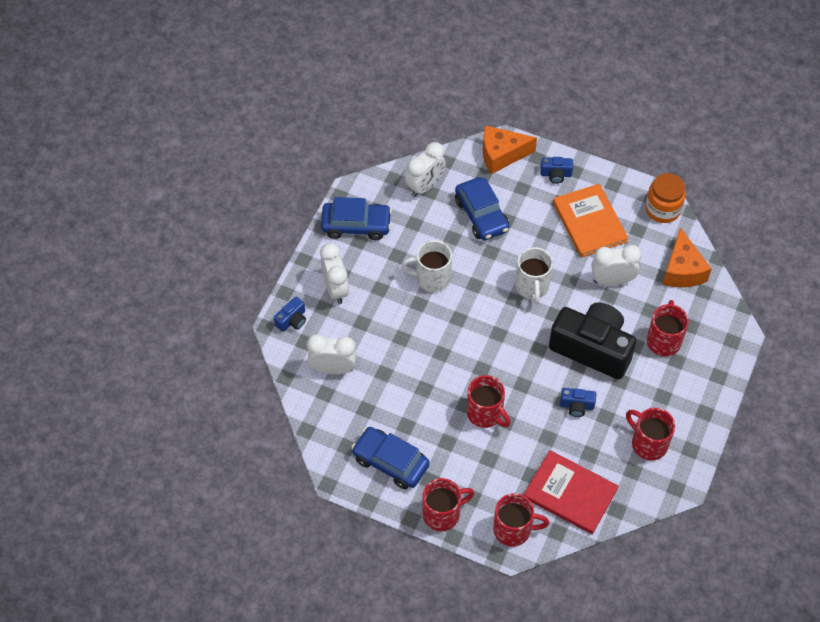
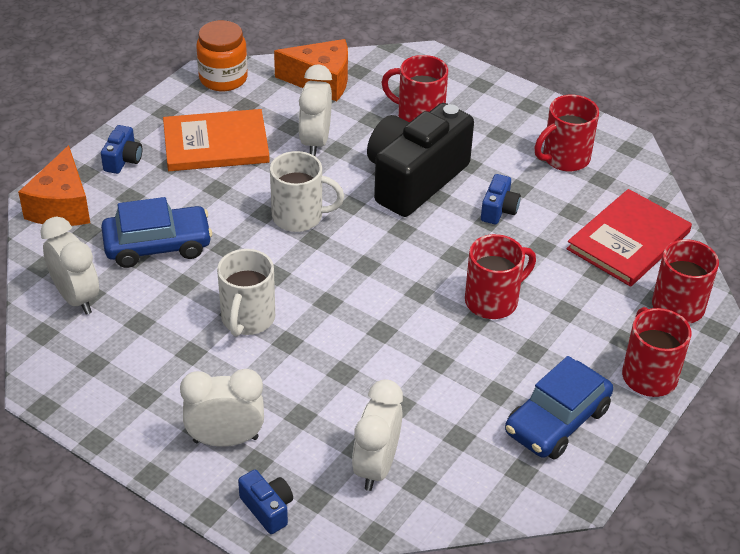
camera: 80 degrees left, 15 degrees down
(356, 225) = (112, 393): blue car -> none

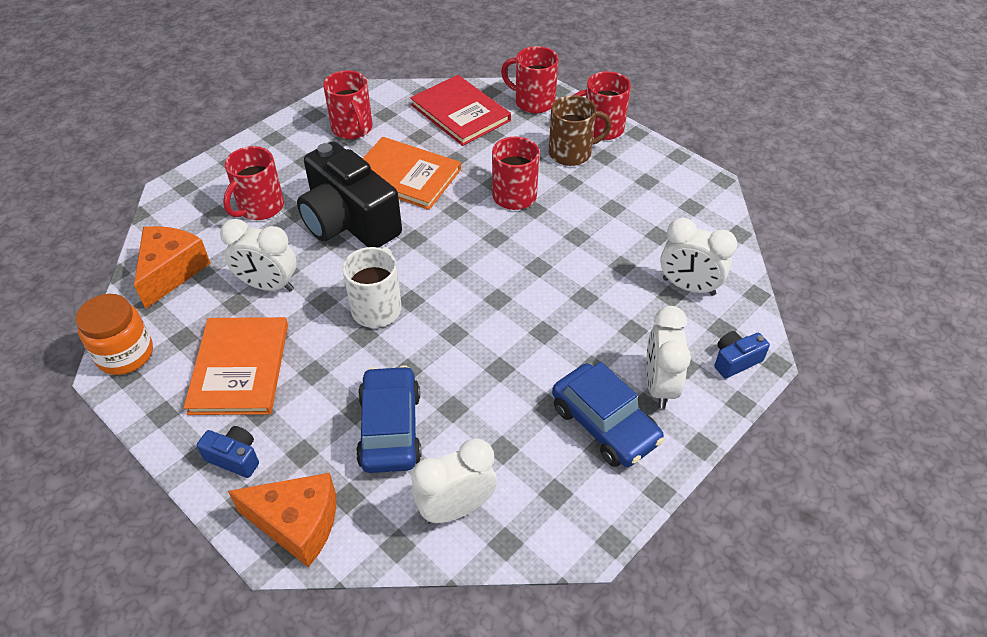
camera: 80 degrees left, 5 degrees up
(247, 319) = (510, 359): white mug -> none
(499, 210) = (405, 175): blue camera -> orange book
(557, 421) = (643, 180): blue car -> blue car (604, 424)
(587, 348) = (571, 153): none -> brown mug

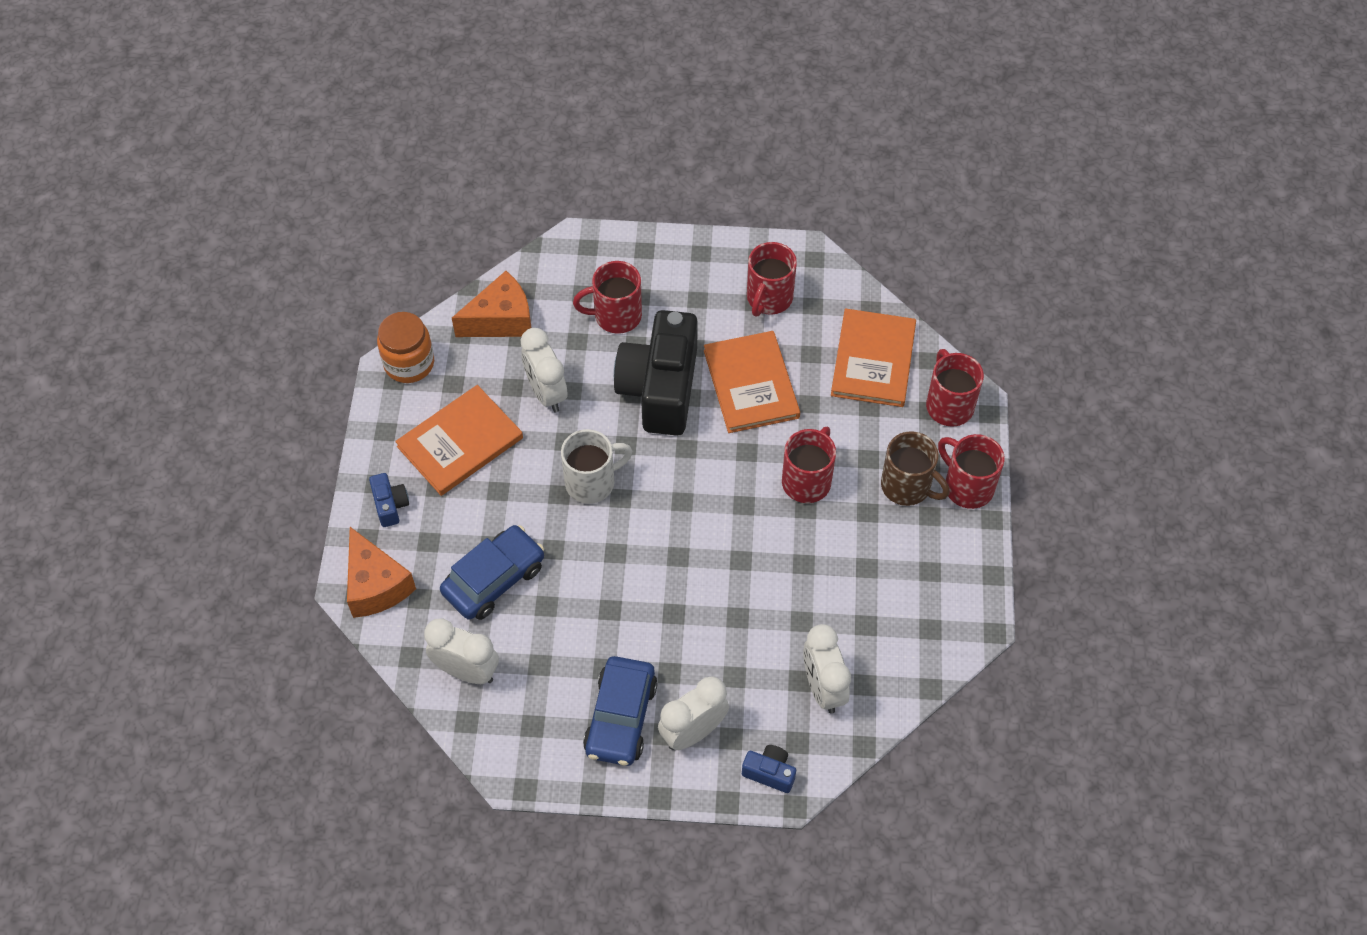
camera: 50 degrees right, 10 degrees up
(460, 113) = (873, 360): red book -> orange book

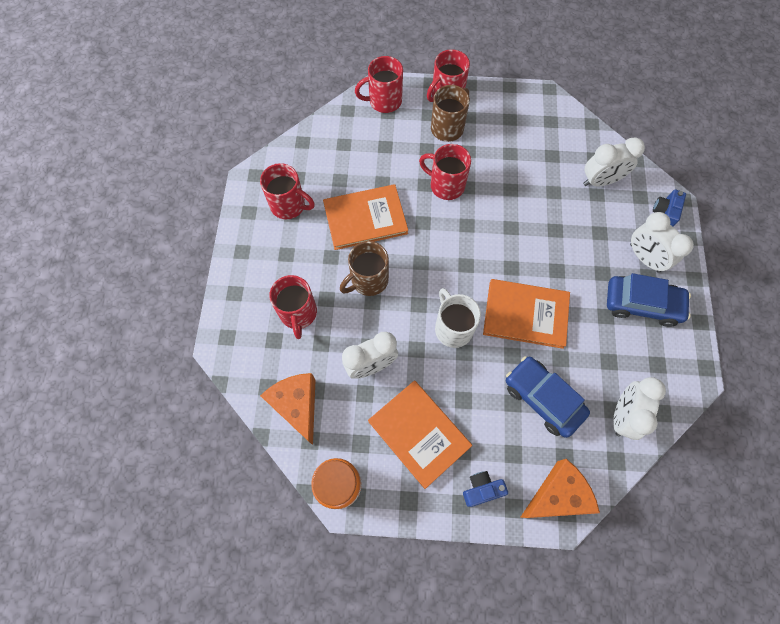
camera: 90 degrees left, 10 degrees up
(660, 388) = (368, 280): black camera -> brown mug
(873, 360) = (346, 142): orange book -> orange book (525, 314)

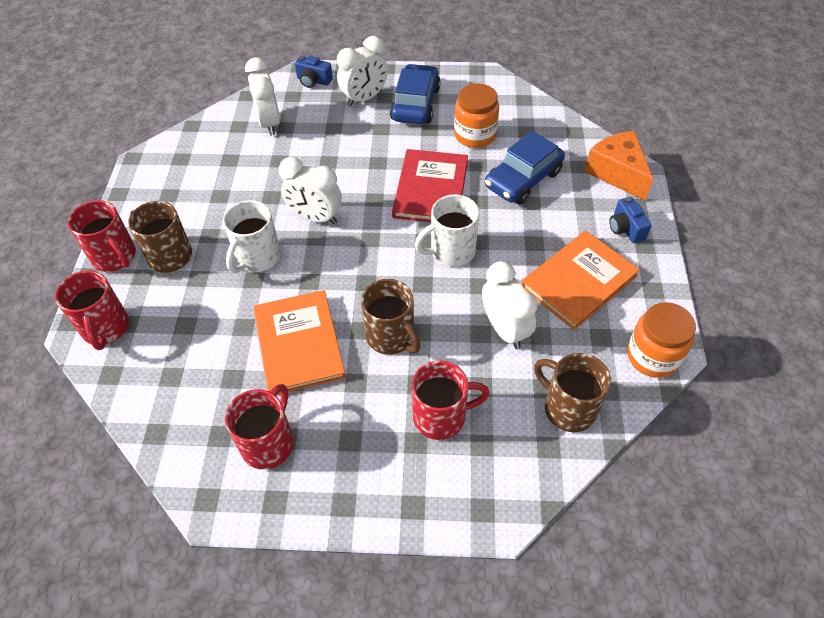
camera: 90 degrees left, 15 degrees down
(297, 406) = (568, 408): orange cheese -> brown mug
(446, 185) = (257, 257): red mug -> white mug
(525, 314) = (430, 189): orange book -> red book
(602, 358) = (475, 135): none -> orange jar
(622, 415) = (530, 125): white clock -> white clock (315, 217)

